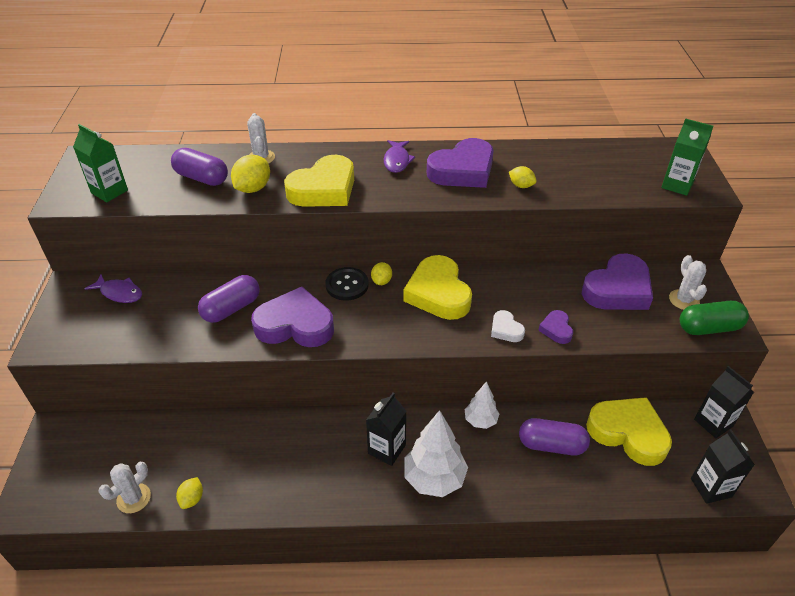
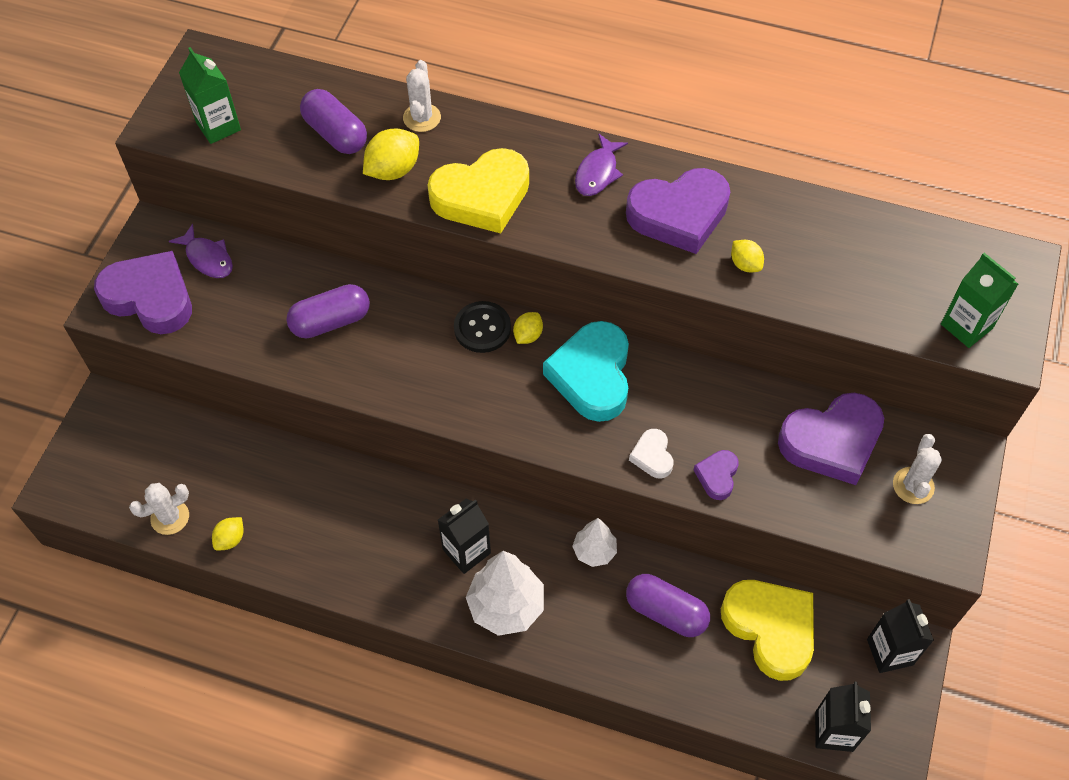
camera: 20 degrees right, 15 degrees up
(295, 325) = (397, 369): purple heart -> purple heart (150, 297)
(438, 293) = (592, 375): yellow heart -> turquoise heart
(709, 328) = (920, 537): green capsule -> none

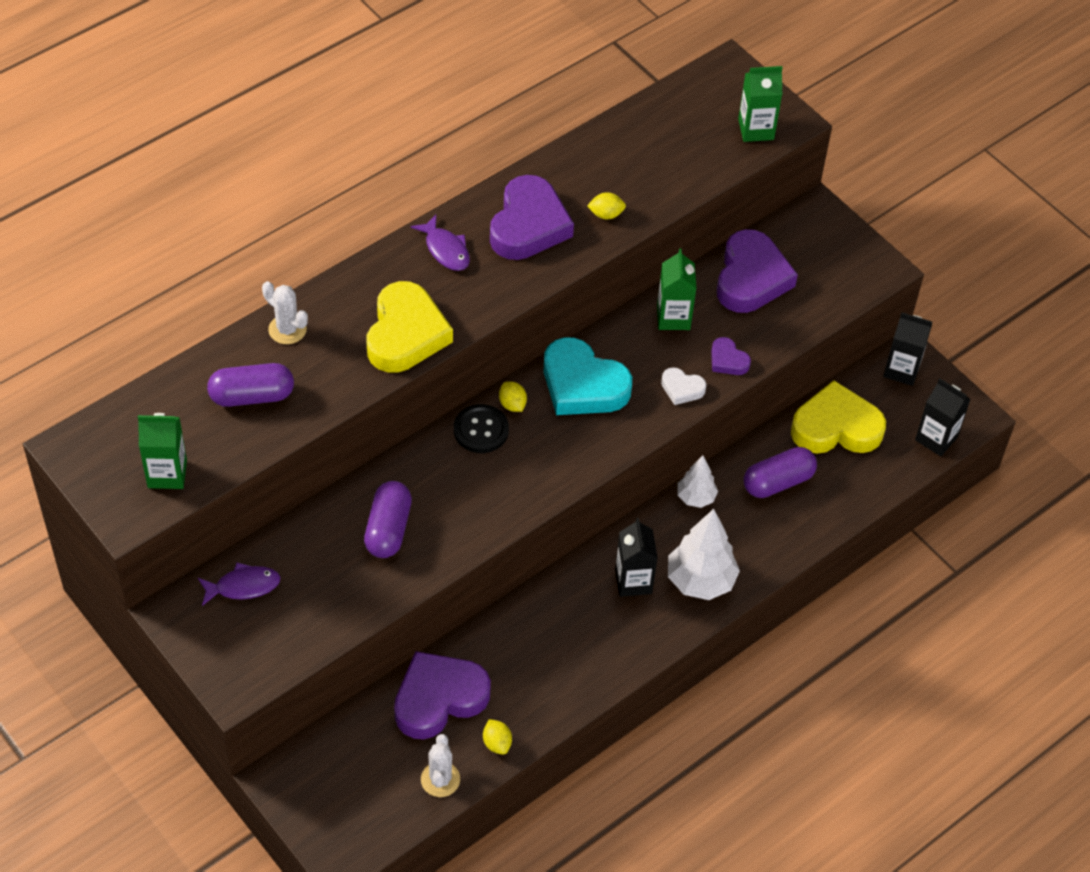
camera: 60 degrees left, 5 degrees down
(150, 297) = (250, 650): purple heart -> purple heart (439, 698)
(393, 170) = (327, 377): yellow lemon -> none
(728, 404) = (673, 317): none -> green carton
(913, 486) = (819, 256): white cactus -> none

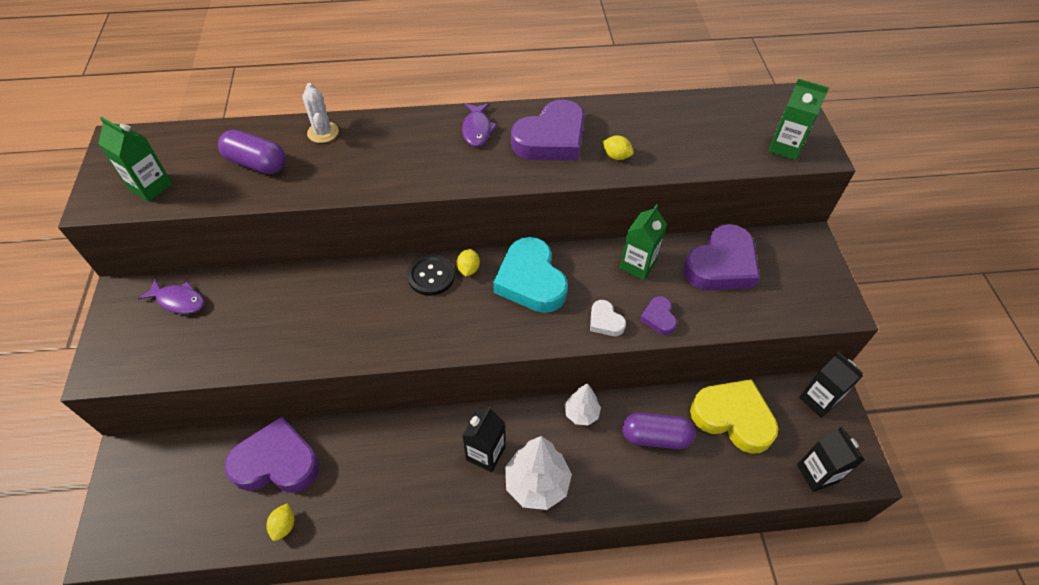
camera: 35 degrees right, 0 degrees up
(388, 529) = (306, 313): purple capsule -> none
(405, 334) = (397, 171): yellow heart -> none
(440, 779) = (221, 530): white cactus -> none

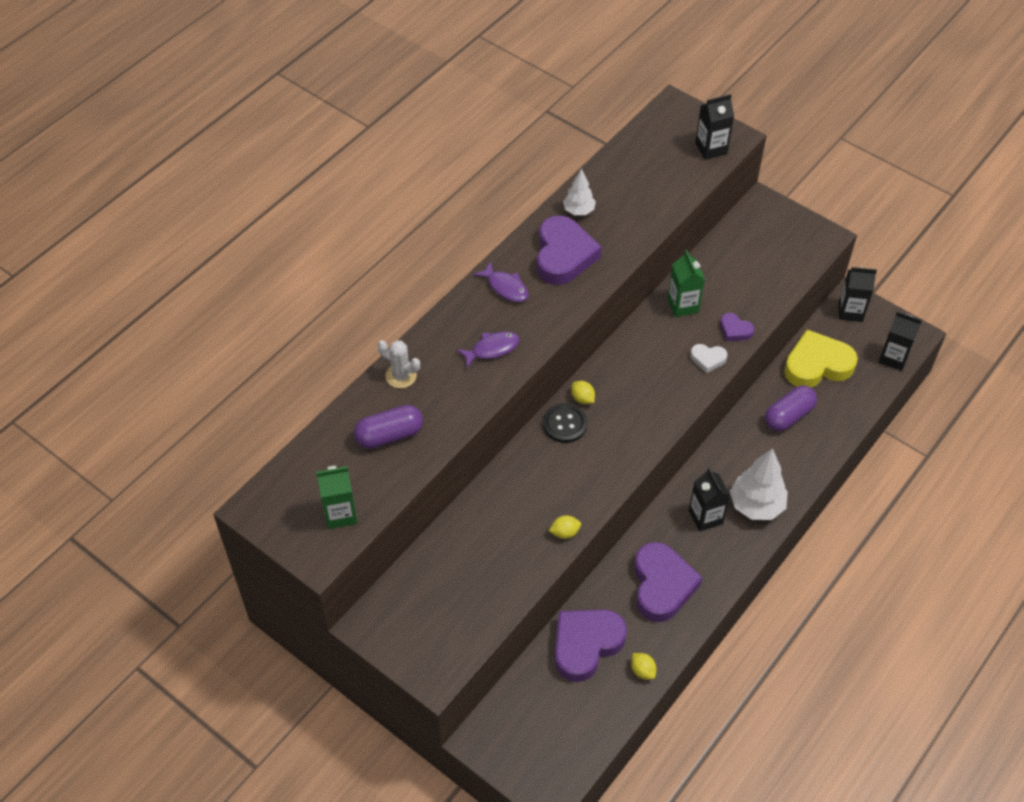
camera: 45 degrees left, 0 degrees up
(178, 300) = (416, 591): purple fish -> purple fish (492, 349)
(531, 280) = (631, 372): turquoise heart -> none
(581, 414) = (731, 441): white tree -> white tree (578, 211)
(616, 156) = (620, 235): yellow lemon -> yellow lemon (564, 532)
(721, 265) = (731, 263): purple heart -> purple heart (662, 585)
(785, 147) = (711, 148): green carton -> black carton

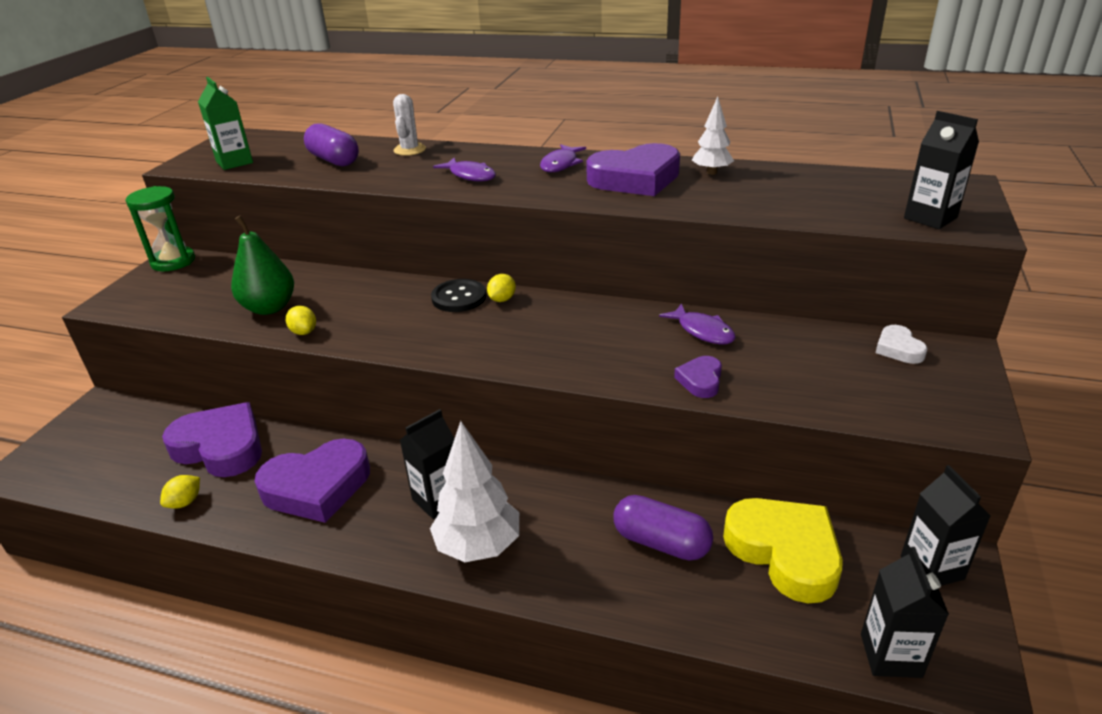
camera: 70 degrees right, 20 degrees down
(373, 625) = (173, 261): none -> green hourglass
(511, 552) = (269, 307): none -> green pear
(683, 305) = (702, 331): green carton -> purple fish
(708, 359) = (629, 370): white heart -> white heart (898, 349)

